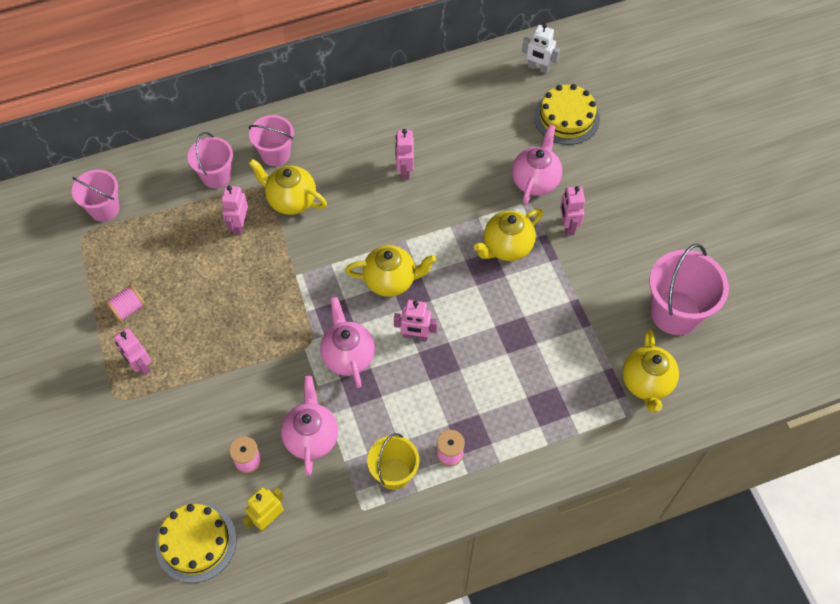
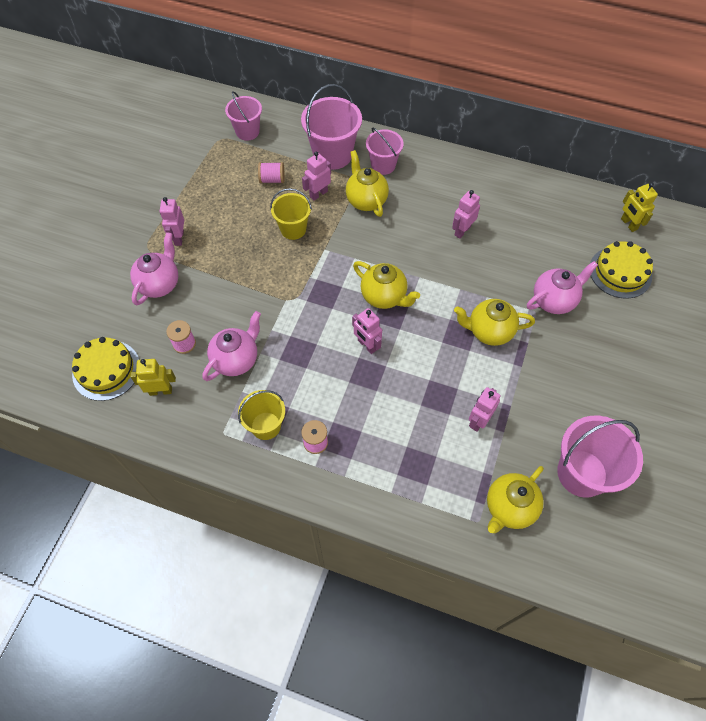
camera: 40 degrees right, 0 degrees up
(128, 309) = (204, 199): pink spool -> pink spool (272, 179)
(216, 176) = (332, 155): pink bucket -> pink bucket, size x1.59
(247, 276) = (293, 229): none -> yellow bucket
(348, 356) = (309, 325): pink teapot -> pink teapot (159, 284)
(538, 68) = (628, 224): white robot -> yellow robot
(568, 225) = (551, 348): pink robot -> pink robot (478, 421)

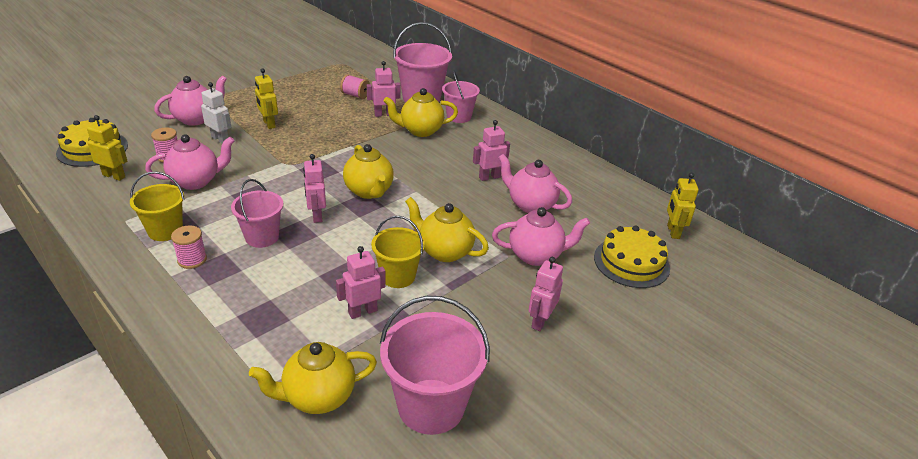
camera: 25 degrees right, 25 degrees down
(179, 238) = (243, 101): pink robot -> pink robot (540, 321)
(207, 299) = (220, 139): none -> white robot
(231, 257) = (269, 124): none -> yellow robot
(247, 131) = (367, 66): pink bucket -> pink bucket (262, 237)
(293, 229) = (339, 126): yellow bucket -> yellow bucket (398, 276)
(366, 200) = (420, 131): yellow teapot -> yellow teapot turned 105 degrees counterclockwise
(514, 247) = (530, 205): none -> pink teapot

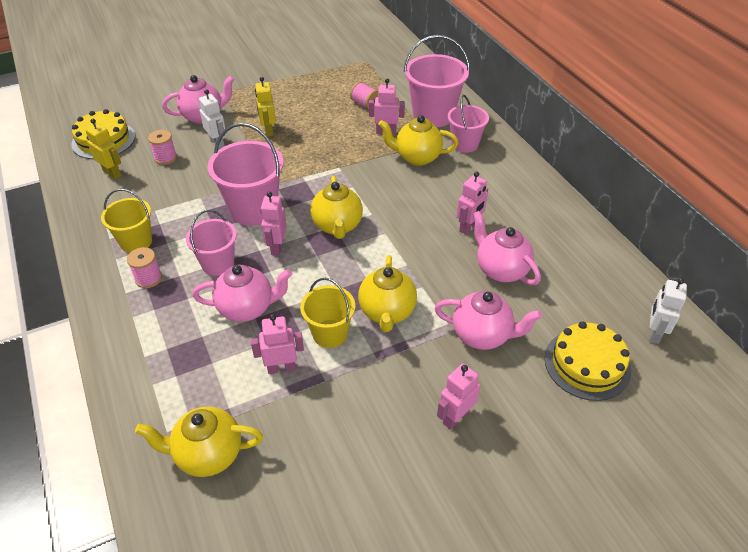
camera: 20 degrees right, 10 degrees up
(196, 181) = (180, 190): pink teapot -> pink teapot (247, 308)
(431, 406) = (308, 491): pink bucket -> pink bucket (253, 209)
(444, 251) = (387, 312): yellow teapot -> yellow teapot turned 135 degrees counterclockwise
(489, 177) = (469, 227): pink robot -> pink robot turned 135 degrees clockwise
(673, 232) = (654, 333): yellow robot -> white robot

